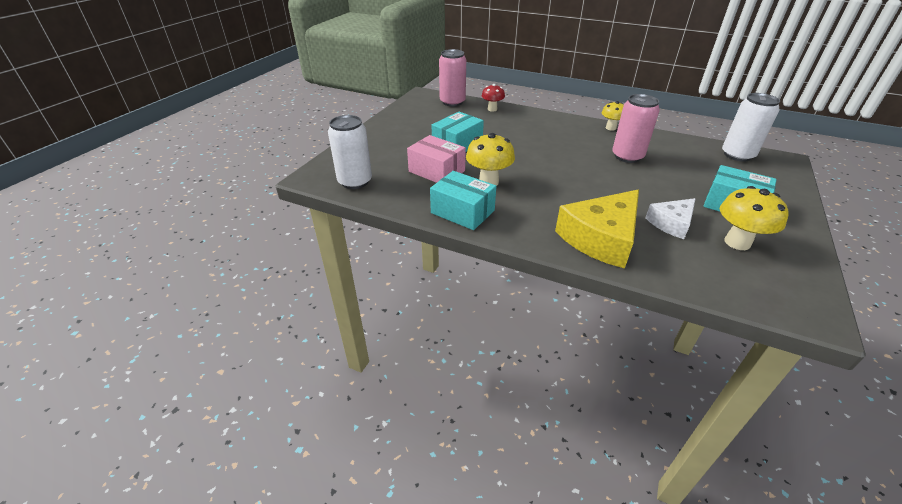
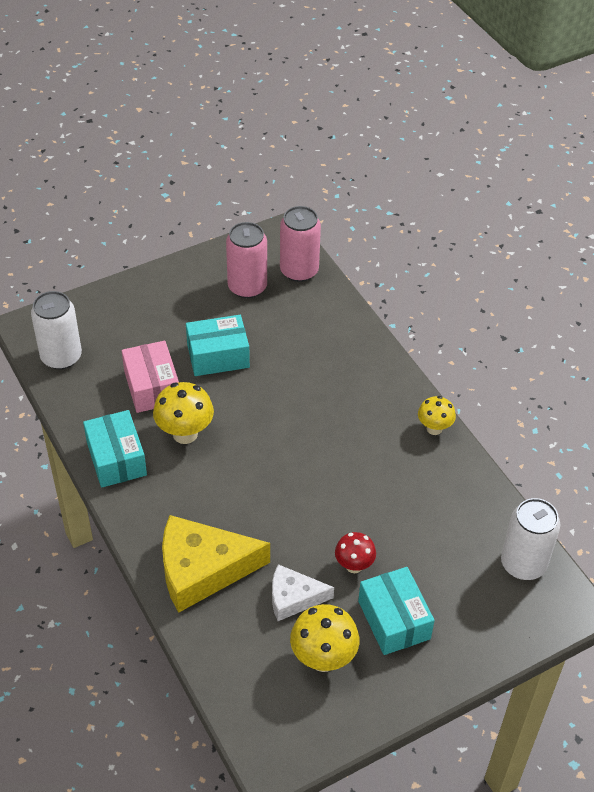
camera: 35 degrees right, 10 degrees up
(492, 109) = (331, 312): red mushroom -> red mushroom (354, 565)
(627, 156) = (384, 486): pink can -> pink can (247, 287)

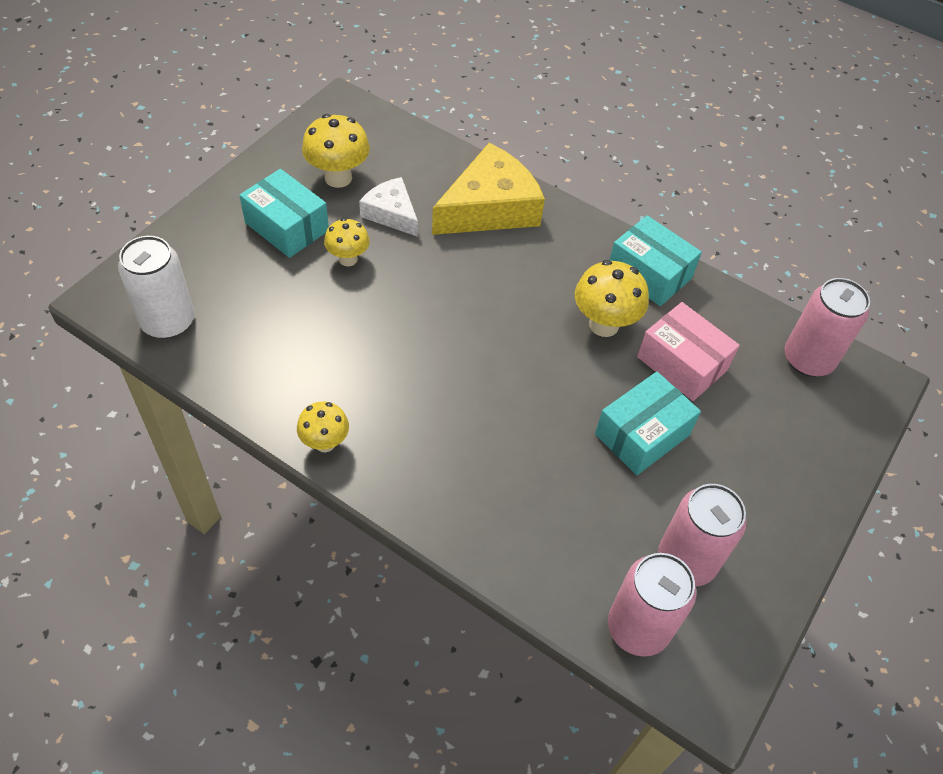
camera: 150 degrees right, 5 degrees up
(61, 357) = (808, 359): white can -> pink can
(293, 598) = (391, 213): white cheese -> white cheese turned 105 degrees counterclockwise
(354, 565) = (348, 259): red mushroom -> yellow mushroom

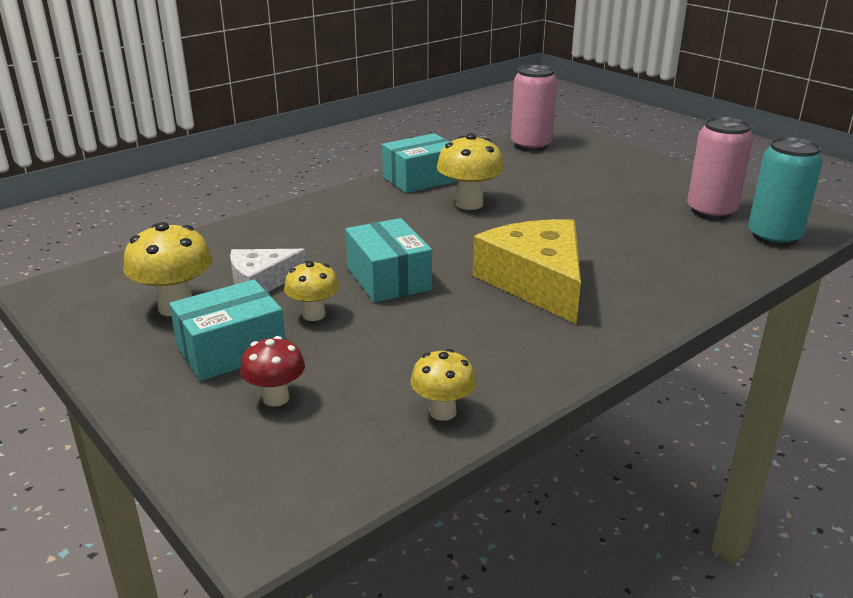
camera: 70 degrees left, 25 degrees down
(168, 321) = (344, 462): white can -> none
(232, 268) = (276, 398): none -> red mushroom
(325, 443) = (575, 357): yellow mushroom -> yellow mushroom (442, 412)
(490, 208) = (294, 230): yellow cheese -> yellow cheese (536, 282)
(638, 628) = (774, 237): pink can -> turquoise can
(642, 434) = (590, 207): turquoise box -> turquoise box (388, 279)
(682, 363) = (521, 183): pink box -> none

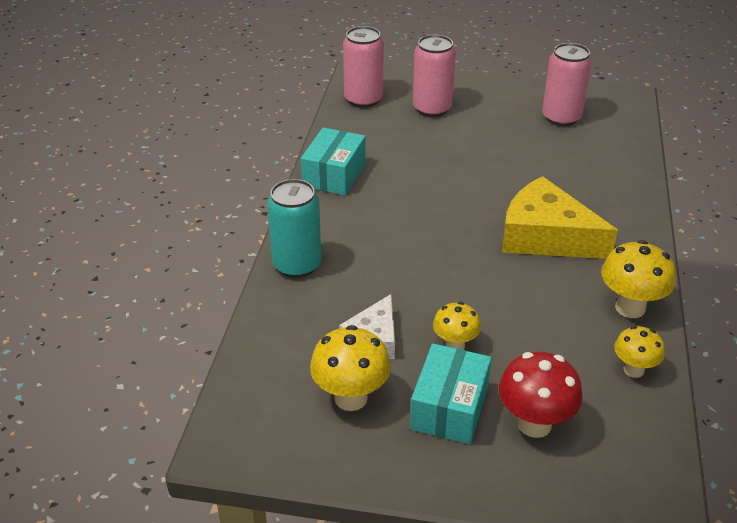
camera: 40 degrees left, 10 degrees up
(276, 398) = (534, 424): red mushroom -> red mushroom, size x1.57
(388, 279) = (455, 285): turquoise box -> none
(469, 204) = (405, 184): yellow mushroom -> yellow mushroom (630, 307)
(584, 167) = (432, 108): none -> pink can
(774, 237) = (620, 125): turquoise can -> turquoise can (297, 265)

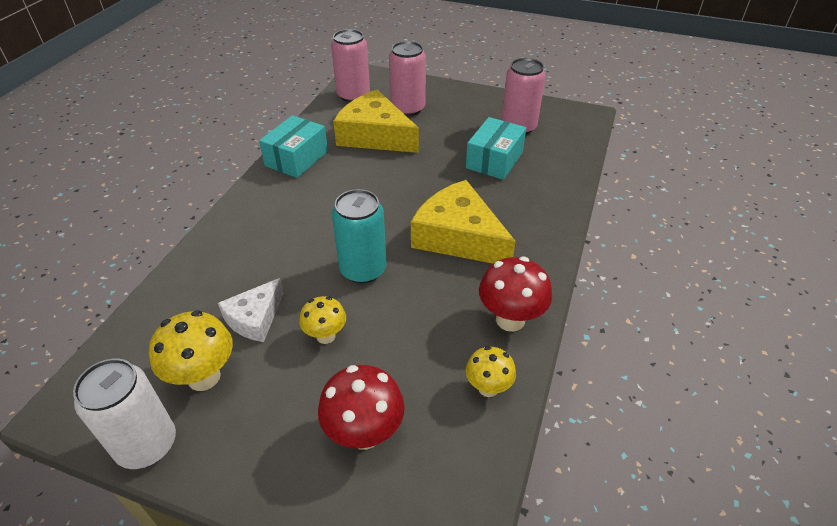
camera: 10 degrees right, 5 degrees up
(297, 265) = (223, 237): turquoise can -> turquoise can (363, 269)
(327, 463) = (147, 444): none -> white can
(409, 141) = (375, 135): none -> yellow cheese
(449, 408) = (290, 402): turquoise box -> turquoise box (494, 160)
(630, 307) = (510, 319): yellow mushroom -> red mushroom

